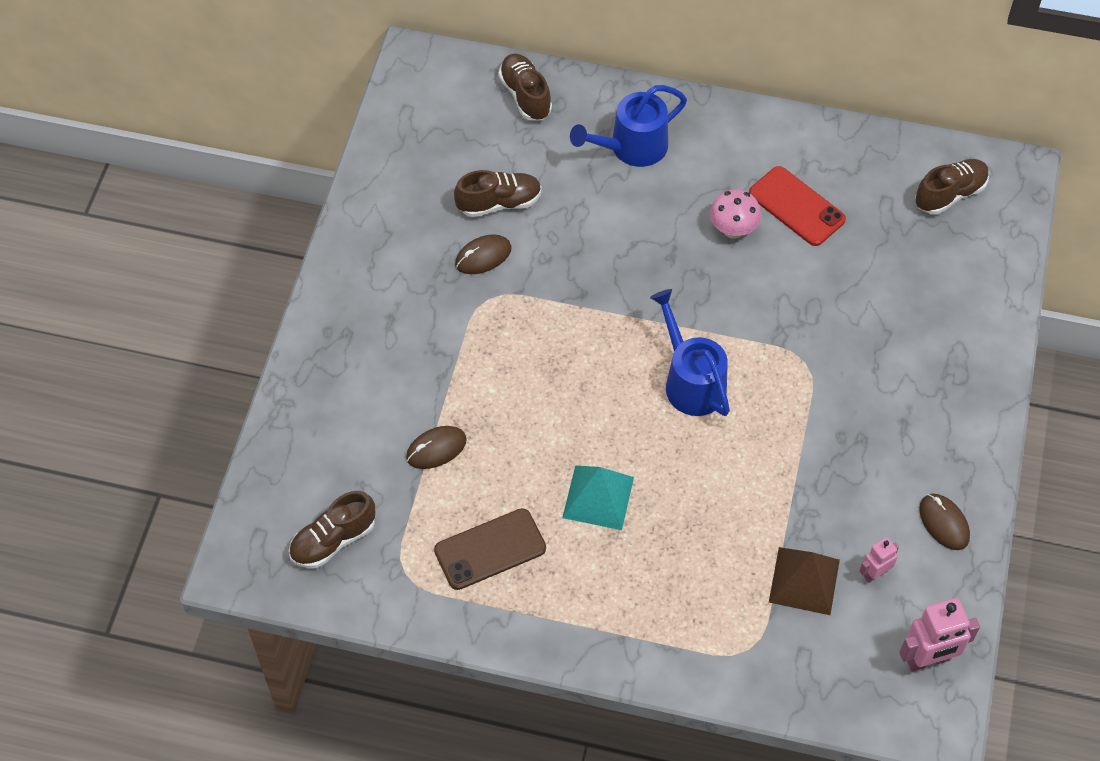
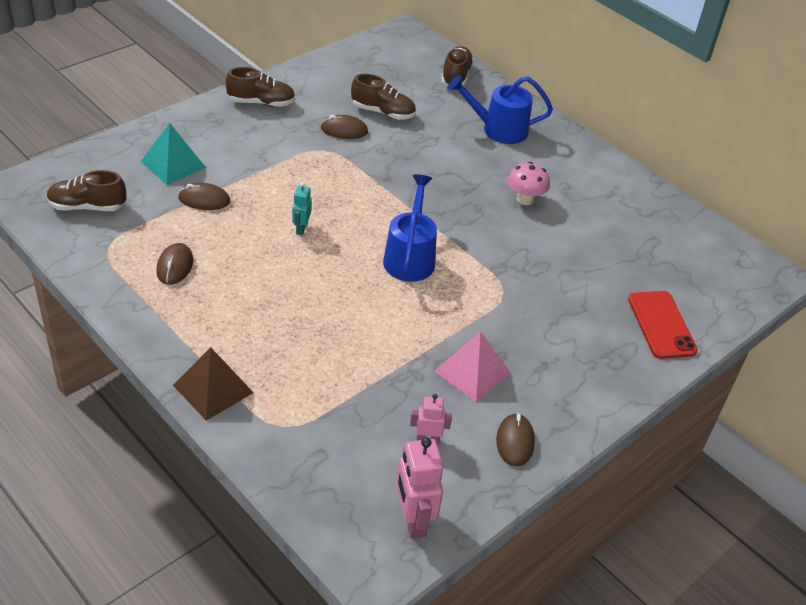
camera: 30 degrees right, 15 degrees down
(490, 549) = (175, 266): brown phone -> brown mouse
(561, 418) = (301, 229): none -> turquoise robot
(598, 497) = (277, 280): turquoise pyramid -> turquoise pyramid (173, 164)
(796, 206) = (583, 211): red phone -> red phone (661, 325)
(804, 581) = (368, 411): brown pyramid -> brown pyramid (213, 389)
(852, 475) = (472, 372): none -> pink pyramid
(928, 660) = (412, 520): pink robot -> pink robot turned 60 degrees clockwise
(950, 194) = (707, 261): brown shoe -> brown shoe (261, 103)

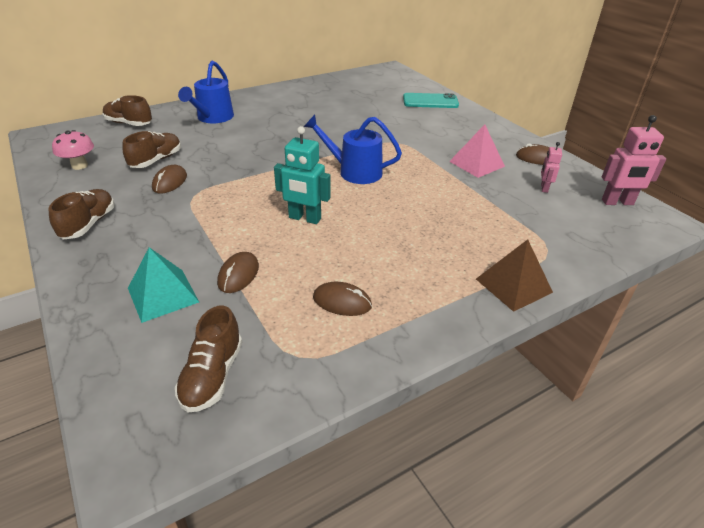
camera: 75 degrees left, 5 degrees down
(301, 229) = (304, 218): turquoise robot -> turquoise robot, size x1.75
(525, 199) = (300, 121): pink mushroom -> pink mushroom (79, 166)
(661, 325) = (430, 101): red phone -> turquoise phone

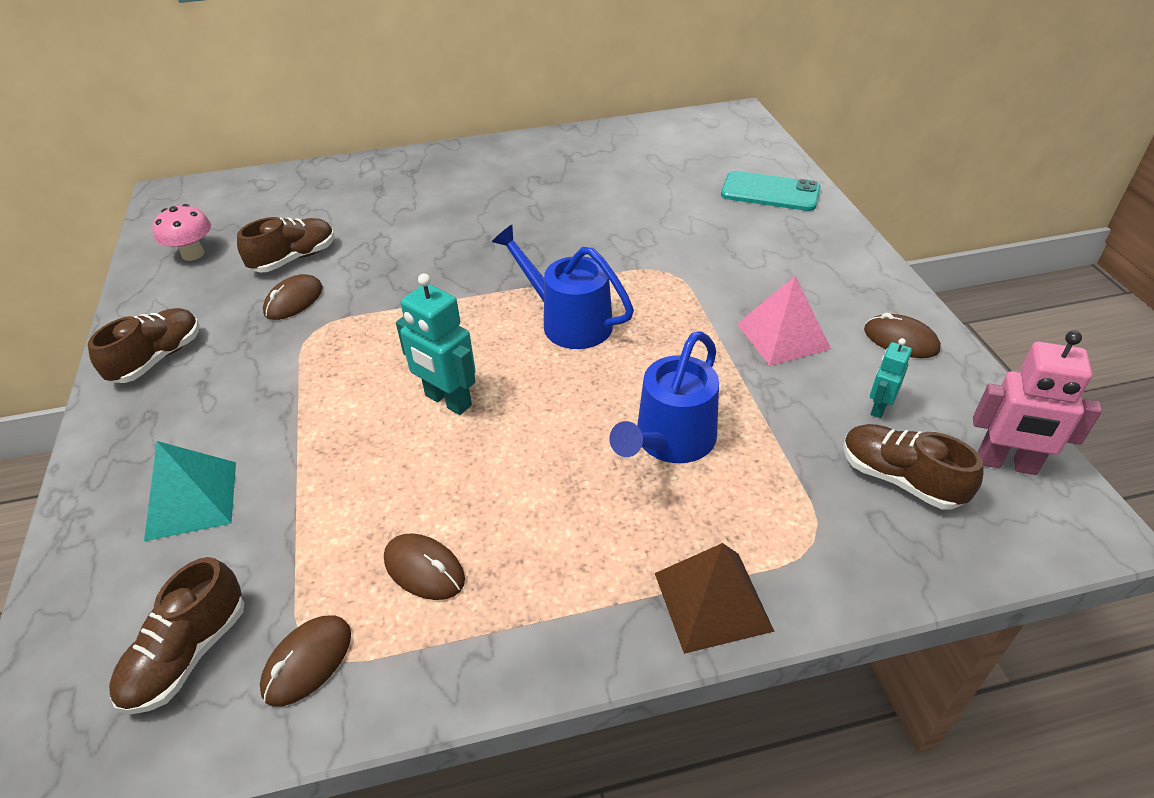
camera: 20 degrees right, 5 degrees up
(129, 123) = (290, 186): brown shoe -> brown shoe (899, 479)
(213, 118) = (408, 188): blue watering can -> blue watering can (670, 441)
(238, 275) = (305, 486): brown mouse -> brown mouse (307, 662)
(544, 188) = (879, 407): pink robot -> turquoise robot

